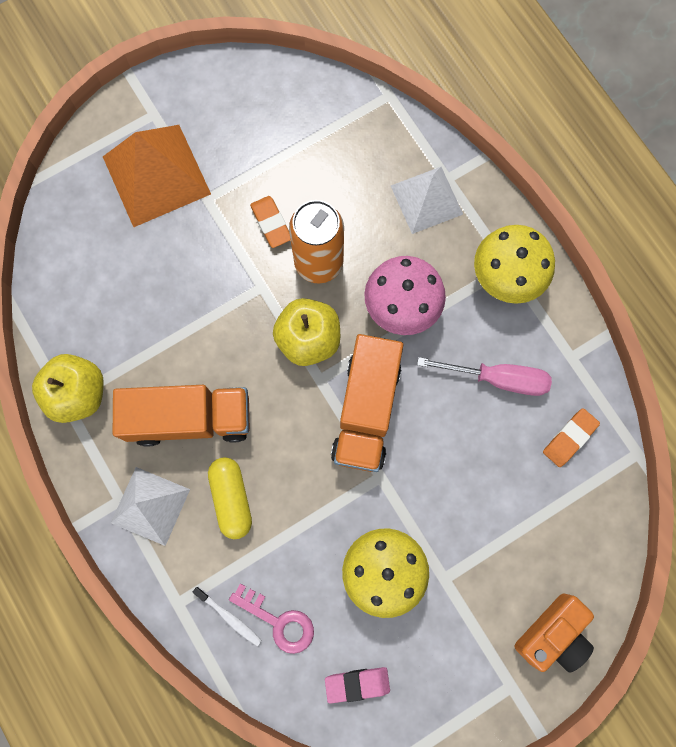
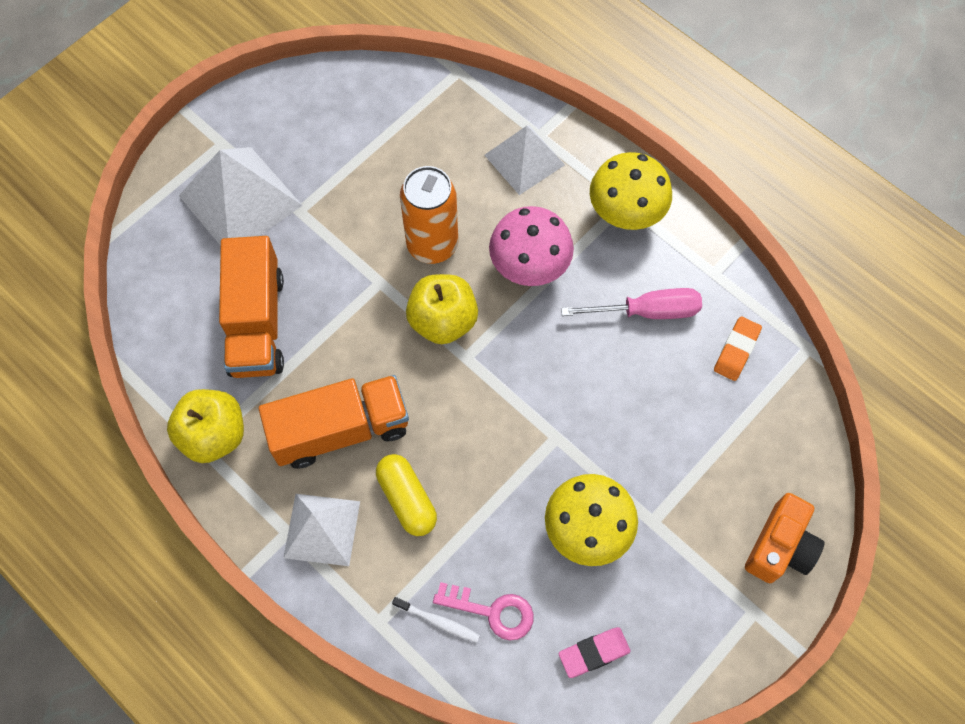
camera: 15 degrees left, 10 degrees down
(156, 175) = (240, 200): orange pyramid -> white pyramid
(271, 223) = (373, 219): orange eraser -> none
(366, 410) = (522, 375): orange truck -> orange truck (257, 323)

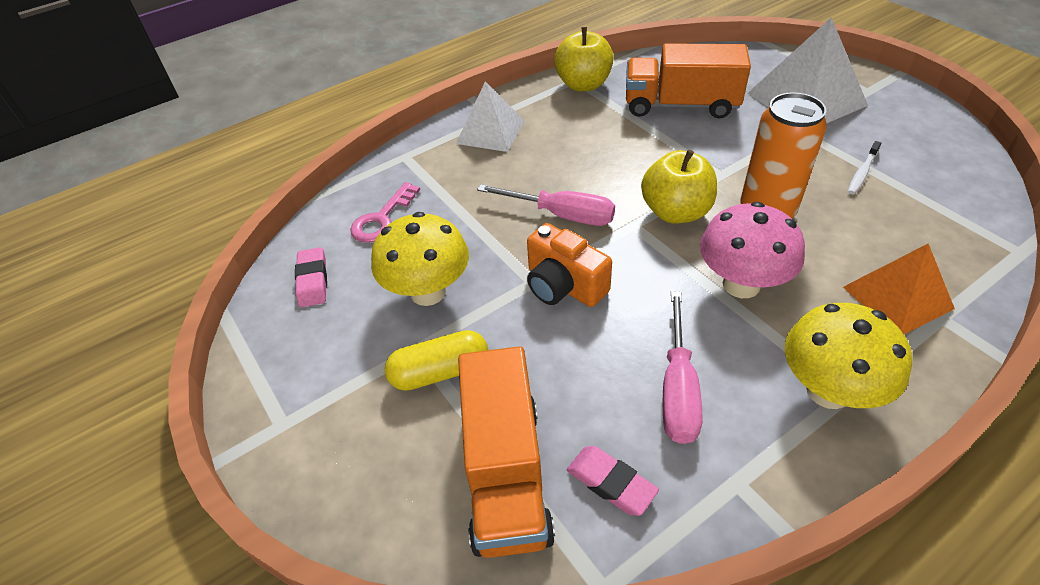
camera: 105 degrees right, 20 degrees down
(340, 430) = (573, 144): orange truck -> orange truck (506, 473)
(407, 499) = (500, 177): yellow capsule -> yellow capsule (440, 372)
(438, 621) = (389, 187): white toothbrush -> white toothbrush (862, 172)
(461, 424) = (562, 215): none -> pink screwdriver
(524, 160) = (897, 297): white pyramid -> orange pyramid
(736, 350) = (611, 483): orange eraser -> pink eraser
(780, 547) = (338, 470): orange camera -> orange camera (563, 285)

